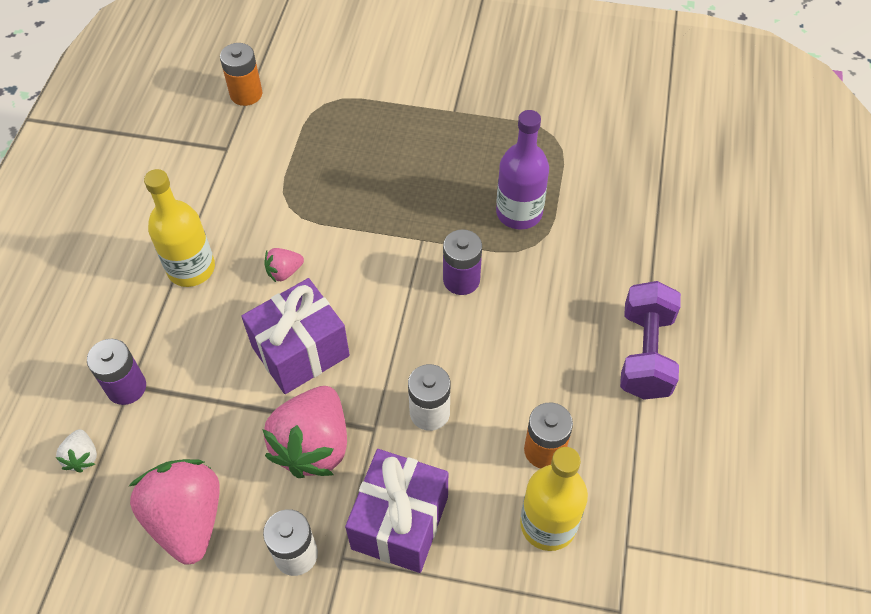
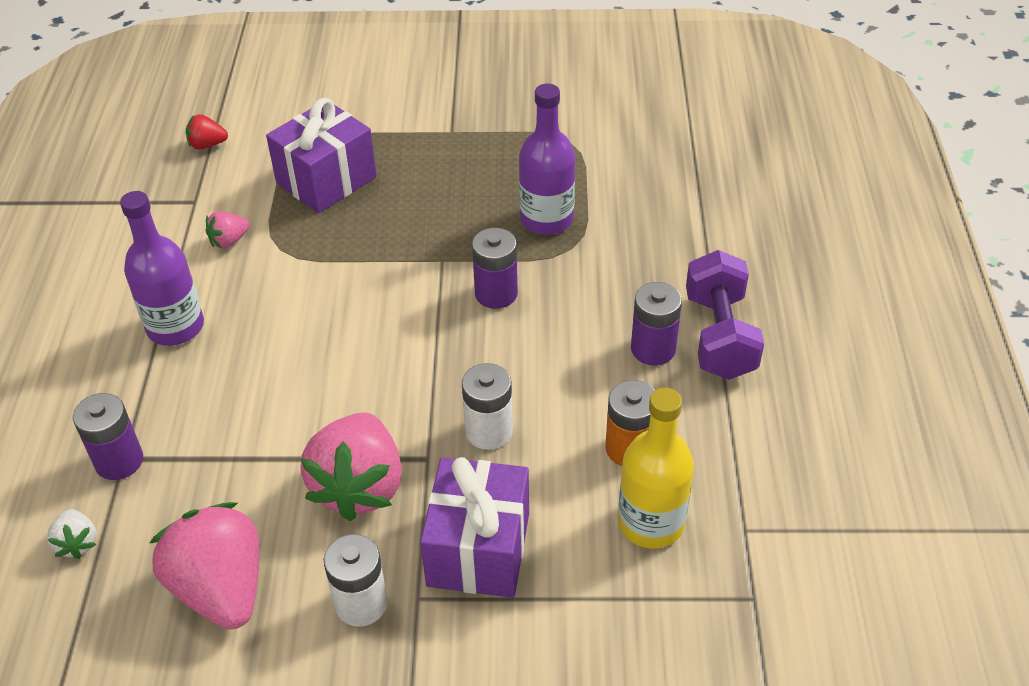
camera: 10 degrees left, 10 degrees down
(191, 268) = (175, 327): yellow bottle -> purple bottle
(246, 94) = (207, 145): orange battery -> red strawberry
(284, 272) = (288, 315): pink strawberry -> pink strawberry (229, 241)
(300, 351) = (323, 392): purple gift -> purple gift (326, 180)
(585, 357) = (653, 349): none -> purple battery

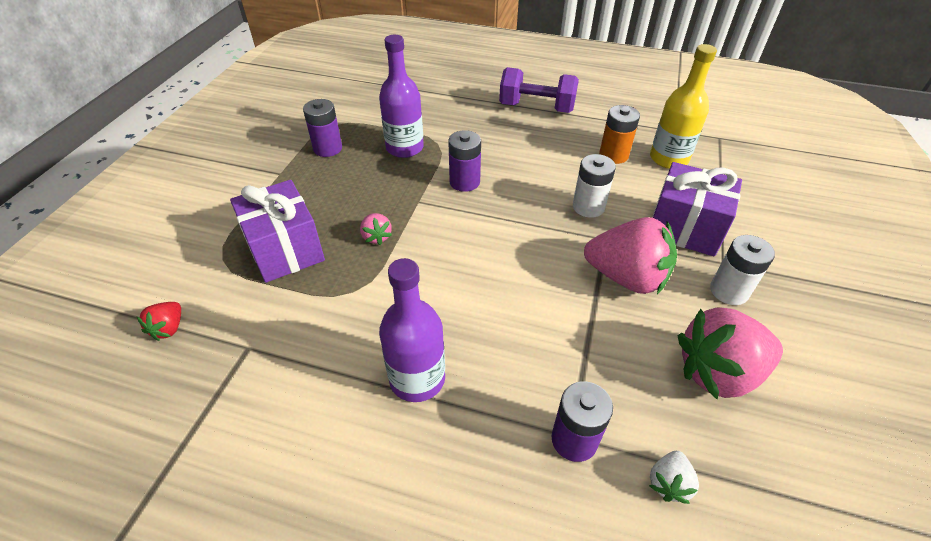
camera: 75 degrees left, 0 degrees up
(77, 543) = (668, 483): white strawberry -> white strawberry turned 120 degrees clockwise
(229, 241) = (322, 325): pink strawberry -> pink strawberry (376, 237)
(653, 349) = (538, 131): purple battery -> purple battery (327, 148)

